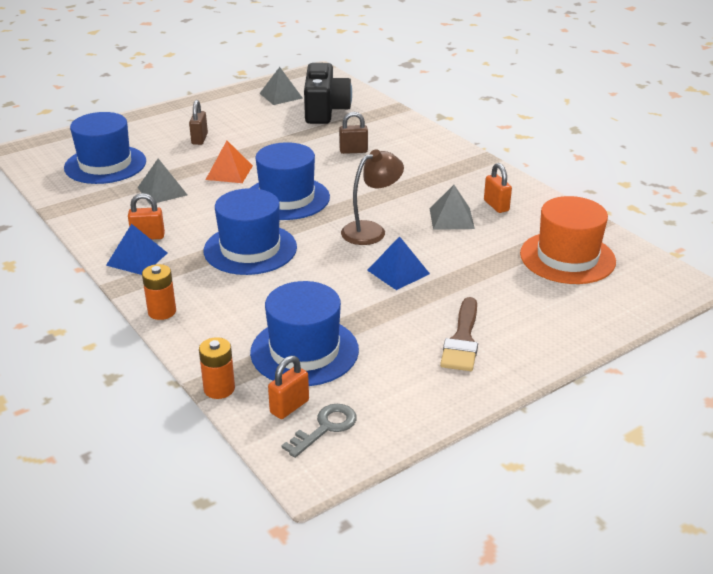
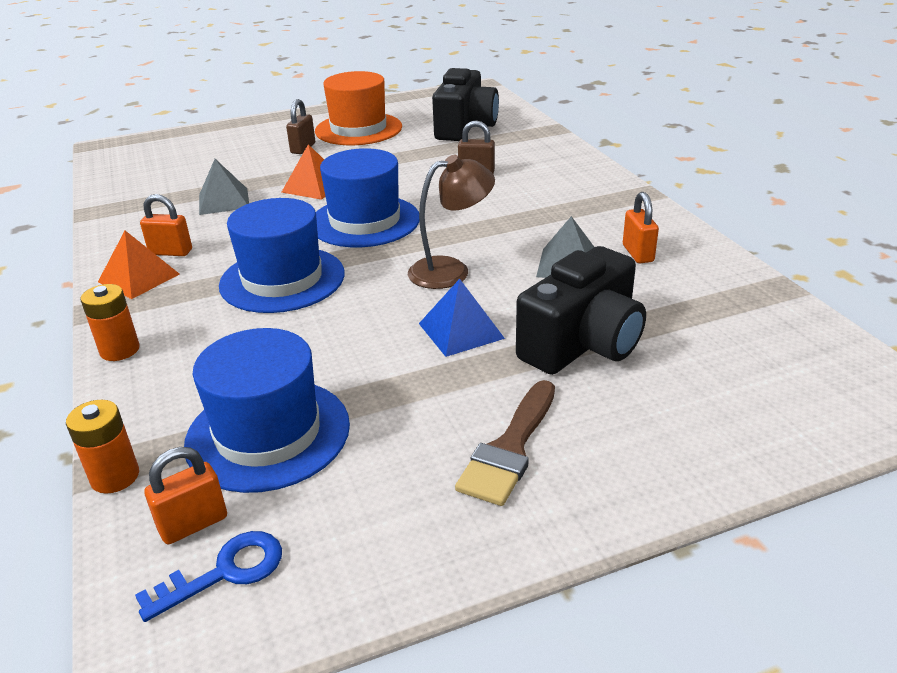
camera: 15 degrees right, 0 degrees up
(105, 164) = (182, 168): blue hat -> none
(137, 259) = (138, 278): blue pyramid -> orange pyramid
(281, 95) = (422, 109): grey pyramid -> none
(325, 428) = (224, 572): grey key -> blue key
(482, 272) = (583, 344): none -> black camera
(567, 257) = (721, 337): orange hat -> orange hat (358, 129)

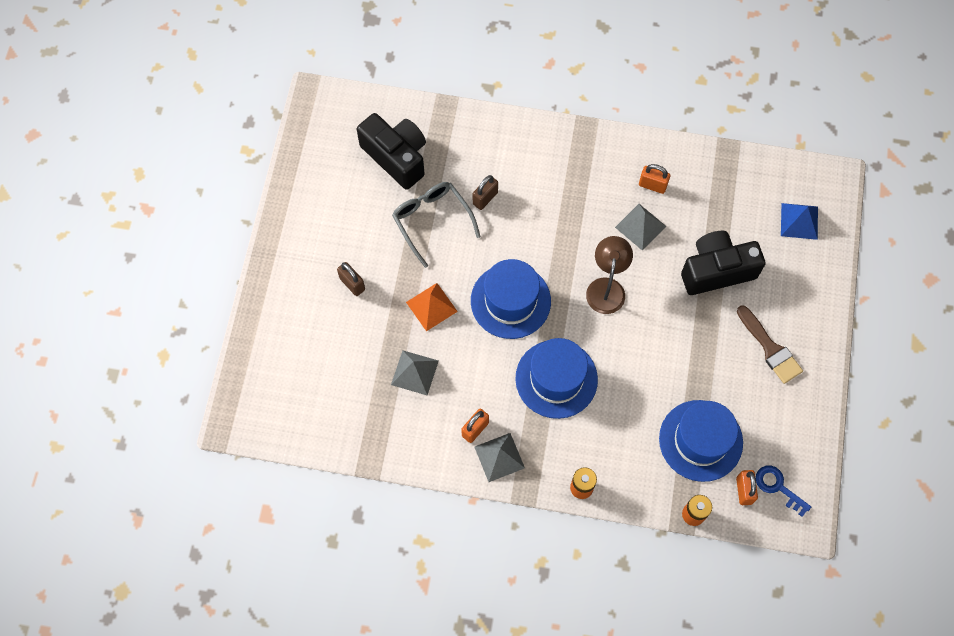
camera: 60 degrees left, 35 degrees up
(138, 278) = (499, 457): orange pyramid -> grey pyramid
(224, 572) = (778, 487): blue key -> blue key turned 45 degrees counterclockwise
(358, 129) = (341, 228): orange hat -> none
(415, 159) = (432, 221): none -> grey glasses
(460, 331) = (670, 317): blue pyramid -> blue pyramid (799, 221)
(583, 344) = (716, 270): black camera -> black camera turned 90 degrees counterclockwise

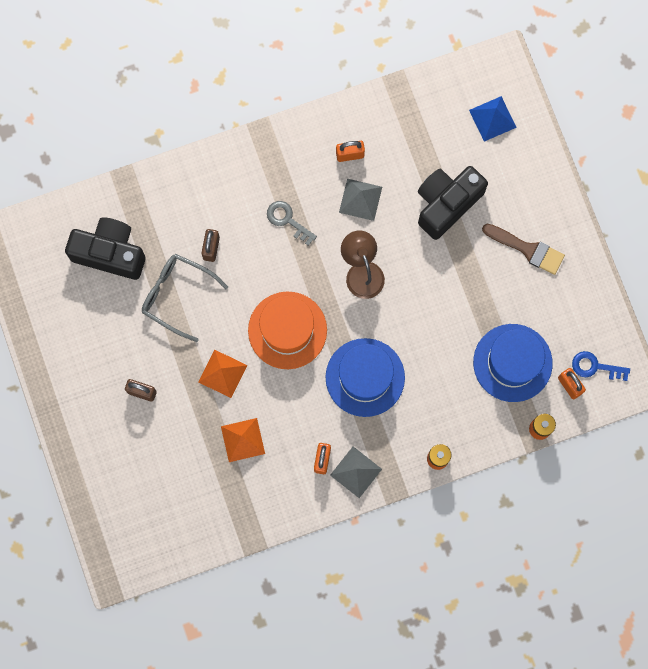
camera: 30 degrees left, 10 degrees up
(414, 372) = (242, 440): grey pyramid -> orange pyramid
(510, 301) = (287, 330): blue hat -> orange hat
(565, 210) = (287, 220): none -> grey key

